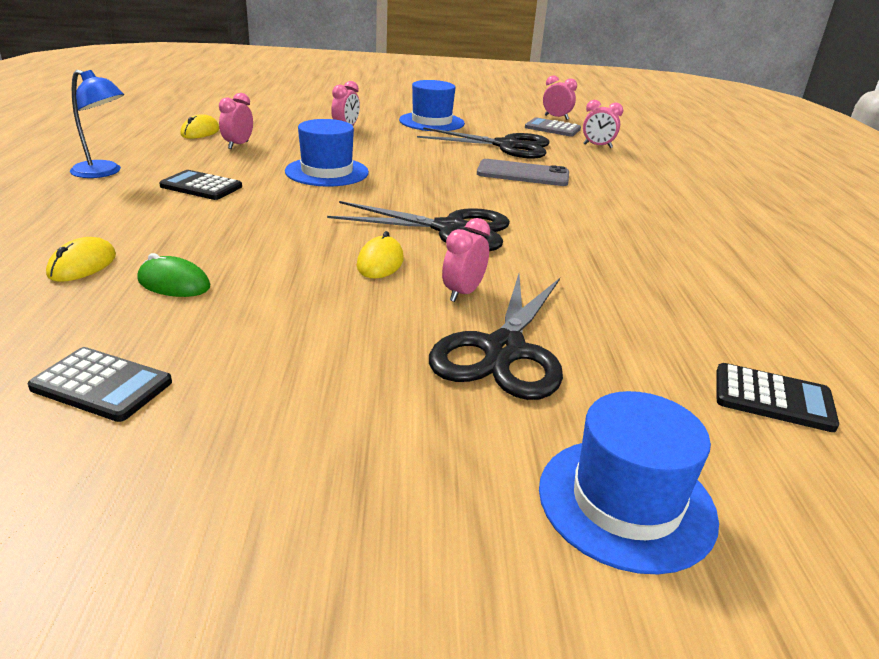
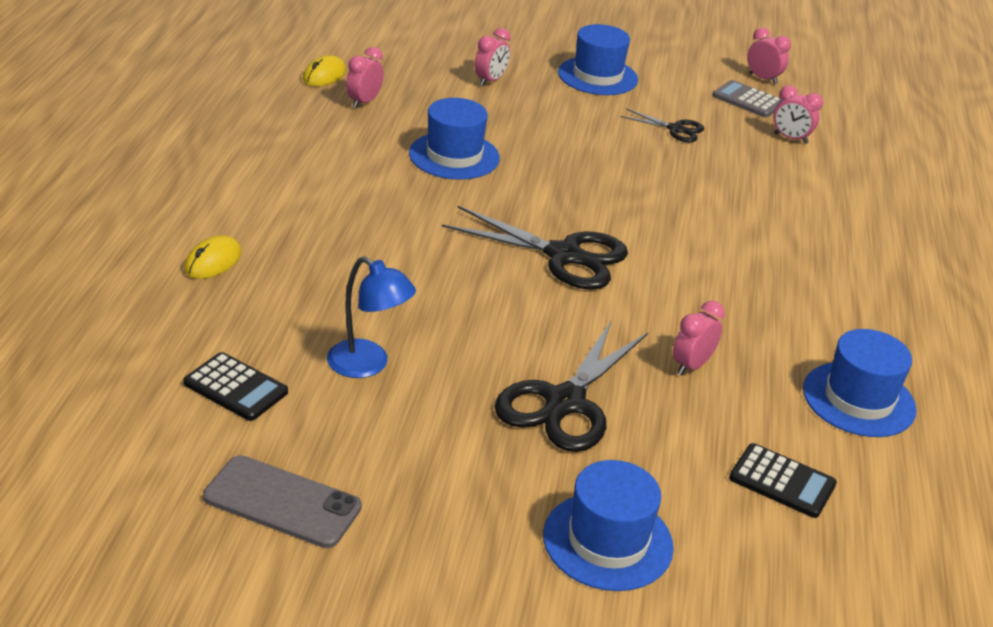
camera: 10 degrees right, 5 degrees up
(104, 172) = (224, 136): blue lamp -> blue lamp (368, 365)
(174, 283) = (291, 292): green mouse -> none
(201, 186) = (321, 167): black calculator -> none
(380, 263) = (481, 290): yellow mouse -> none
(463, 293) = (550, 336): pink clock -> pink clock (691, 366)
(507, 146) = (675, 129): black scissors -> black scissors, size x0.53
(523, 174) = (675, 179): grey phone -> grey phone (282, 502)
(785, 312) = (858, 399): none -> blue hat

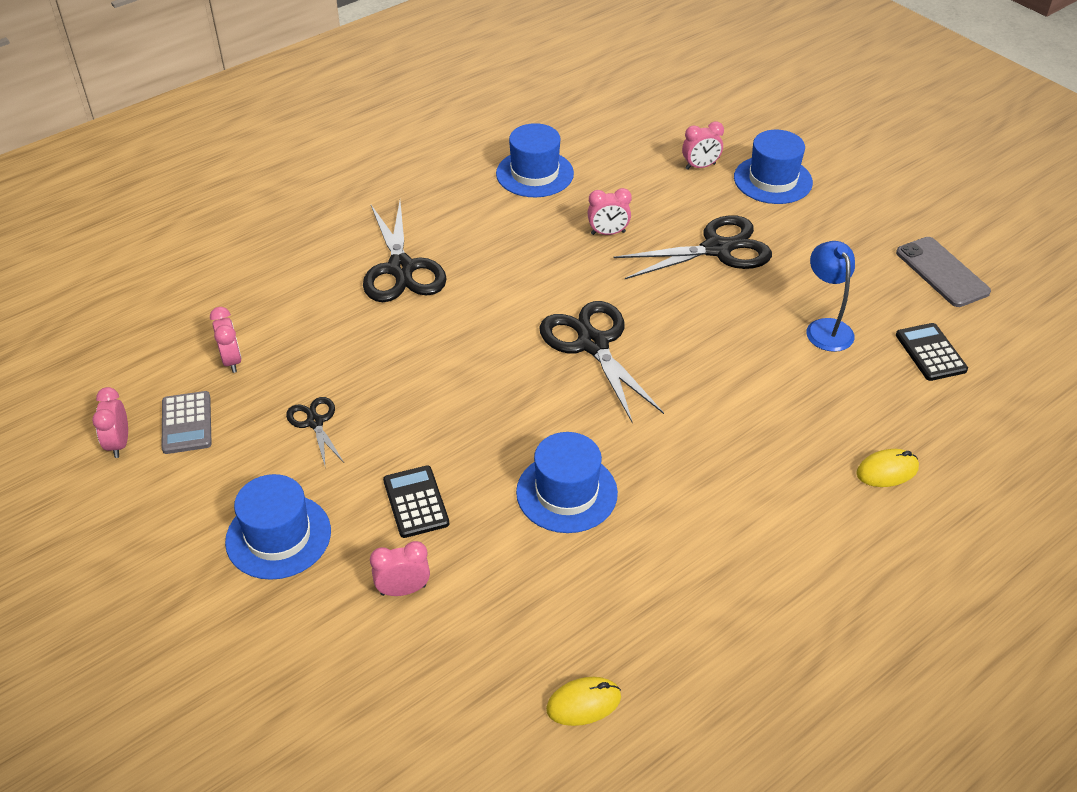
camera: 135 degrees left, 10 degrees up
(364, 102) = (581, 624): pink clock -> pink clock (700, 166)
(782, 481) = (643, 162): black calculator -> black calculator (416, 502)
(802, 245) = (401, 269): none -> black scissors

